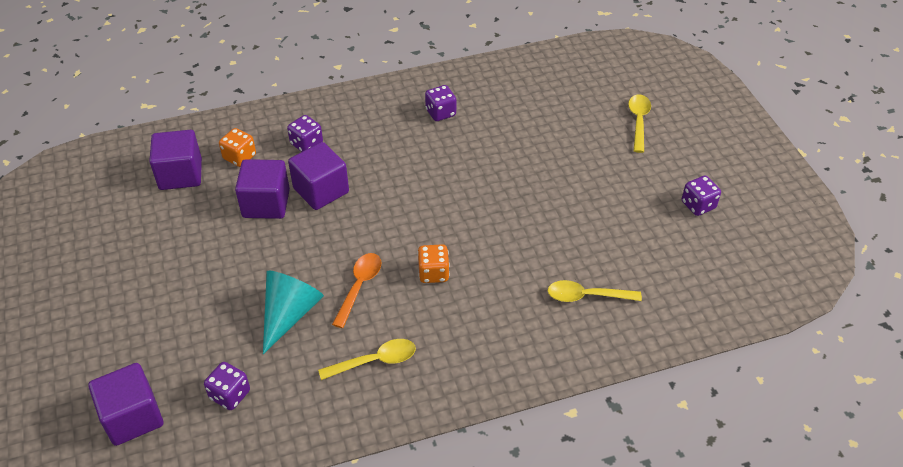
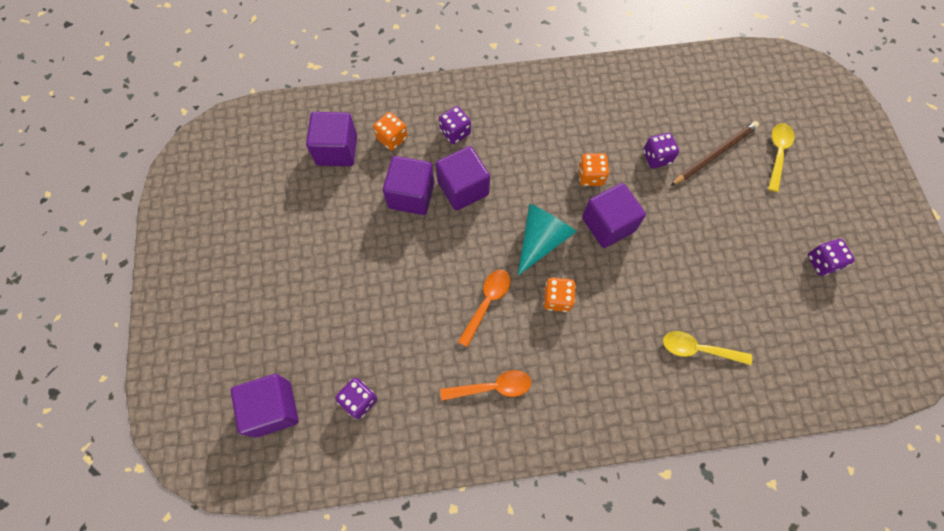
camera: 10 degrees right, 20 degrees up
(290, 314) = (420, 322): turquoise cone -> turquoise cone (541, 240)
(375, 361) = (492, 387): yellow spoon -> orange spoon
(440, 113) = (585, 115): purple dice -> purple dice (656, 157)
(453, 163) = (590, 176): none -> orange dice
(477, 202) = (608, 224): none -> purple cube
(576, 129) = (714, 154): none -> brown pencil

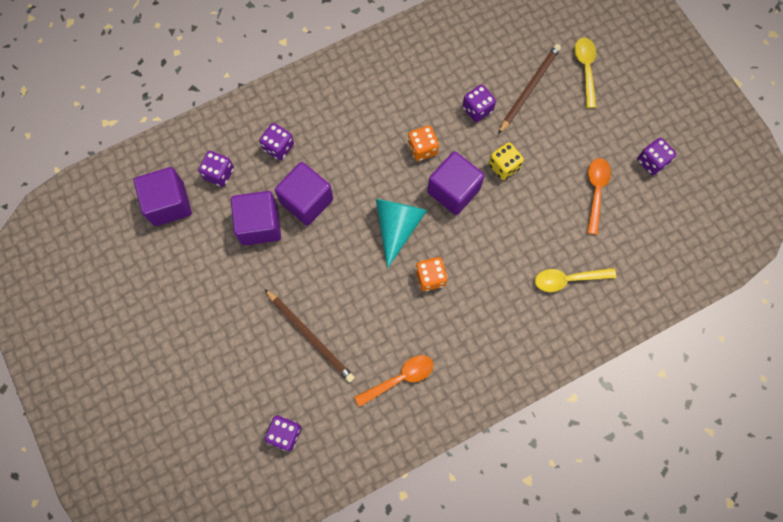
camera: 20 degrees left, 5 degrees up
(273, 409) = (209, 470): purple cube -> none
(392, 138) = (219, 174): orange dice -> purple dice
(419, 314) = (310, 336): none -> brown pencil
(487, 302) = (368, 303): orange spoon -> orange spoon (596, 191)
(666, 218) = (504, 166): none -> yellow dice

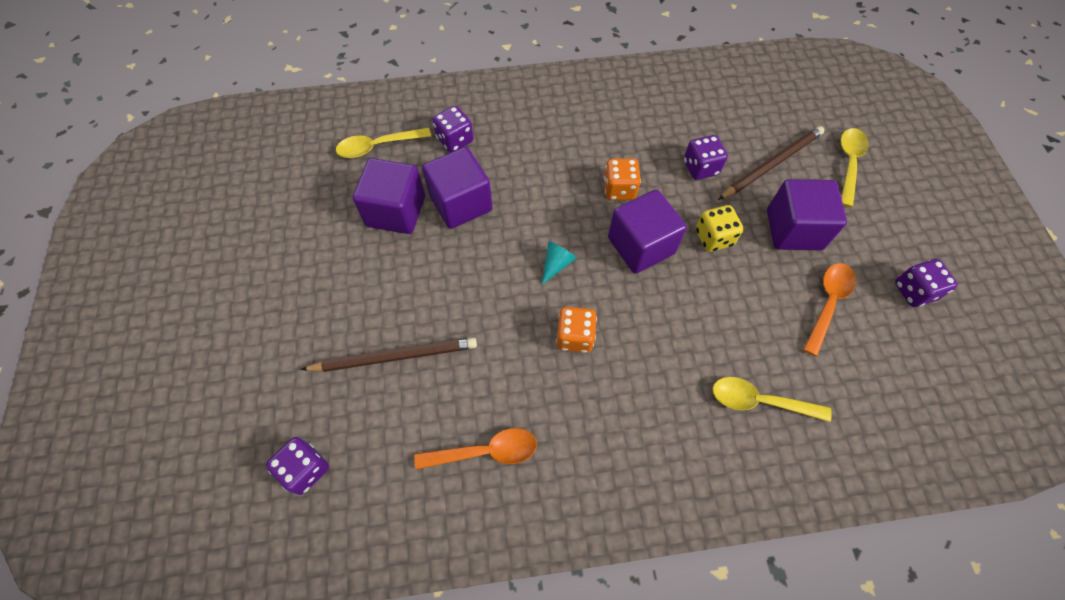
camera: 20 degrees right, 10 degrees down
(169, 204) = (309, 159): purple cube -> purple cube (793, 229)
(219, 174) = (377, 146): purple dice -> yellow spoon
(310, 336) = (395, 356): brown pencil -> brown pencil turned 75 degrees counterclockwise
(397, 226) = (556, 264): turquoise cone -> turquoise cone, size x0.48

